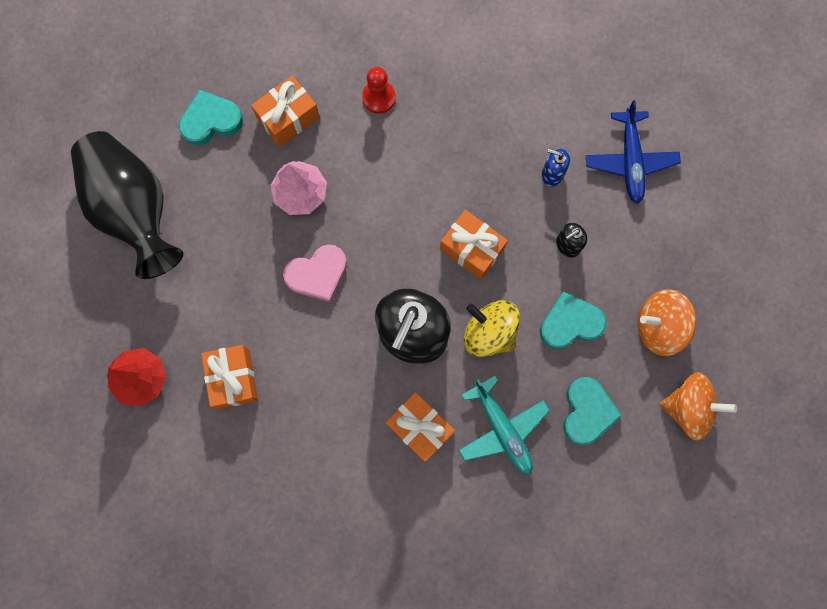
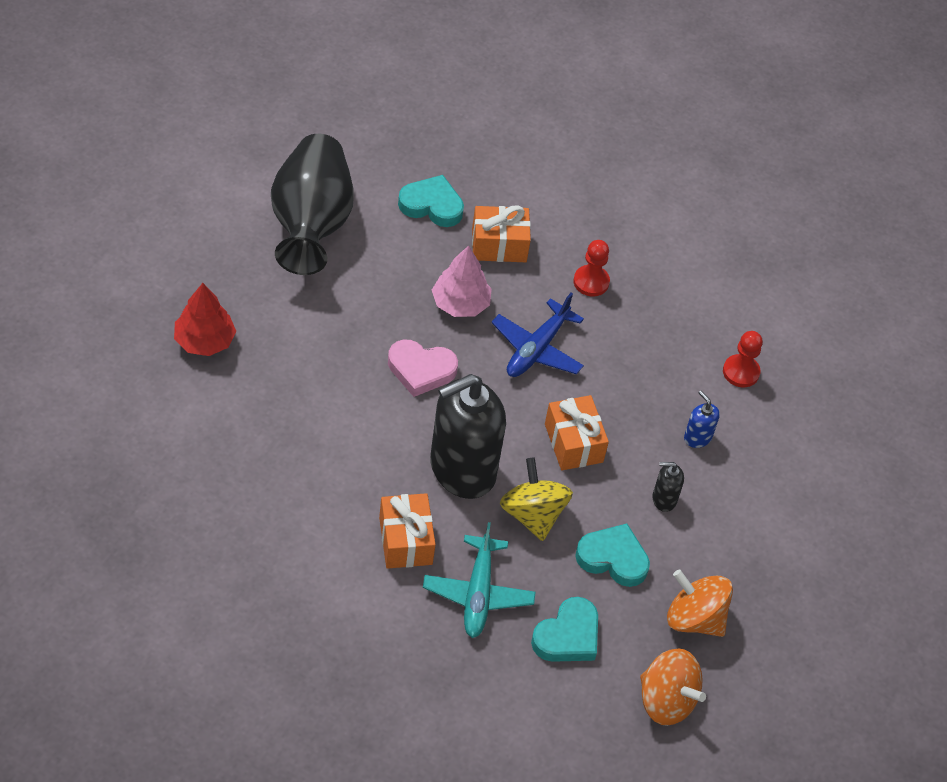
camera: 30 degrees right, 25 degrees down
(233, 379) = (280, 394): orange gift -> none
(540, 93) = (741, 372): none -> red pawn
(630, 161) = (780, 476): blue plane -> blue plane (537, 349)

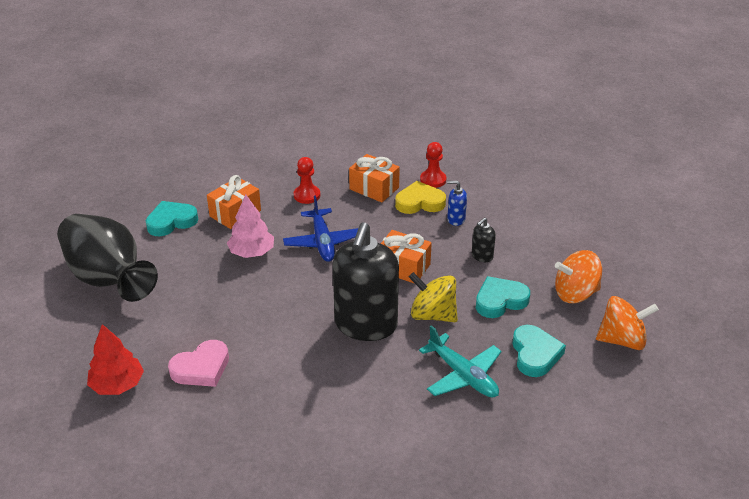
camera: 40 degrees left, 15 degrees down
(405, 541) = (387, 385): orange gift -> orange gift (374, 188)
(421, 370) = (274, 298): pink heart -> pink heart (201, 368)
(689, 386) = (419, 202): none -> yellow heart

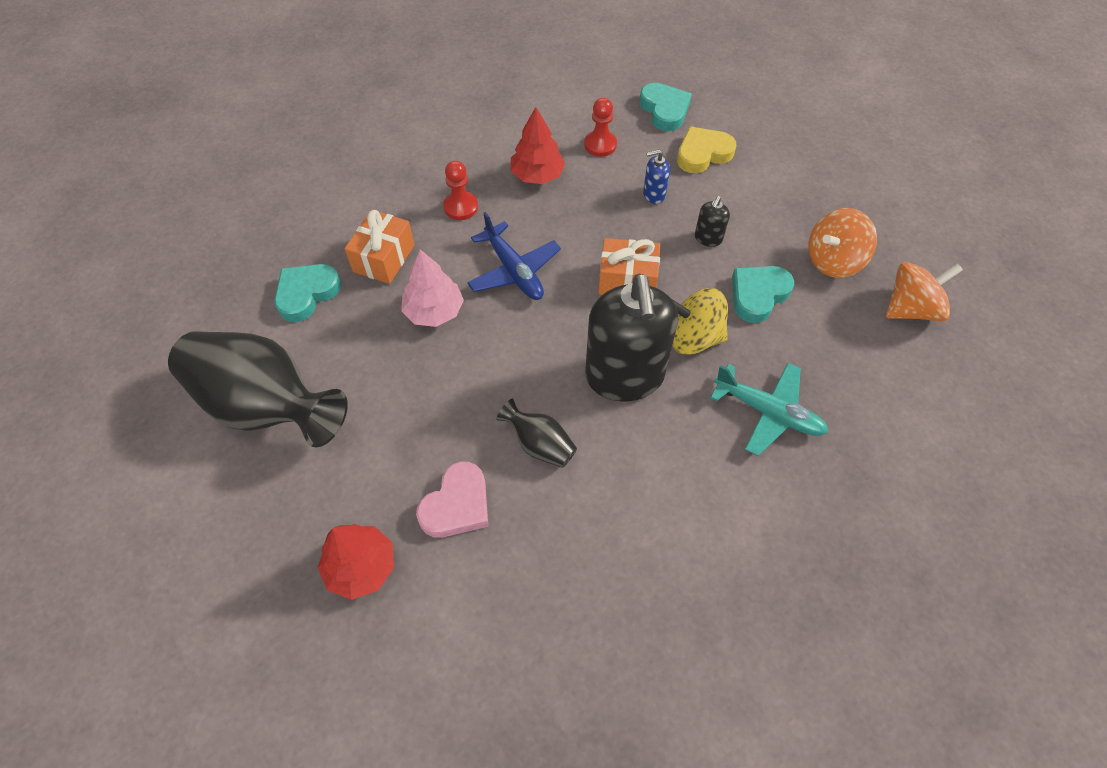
camera: 20 degrees left, 20 degrees up
(279, 349) = (539, 444): none -> black vase
(374, 188) = (537, 175): orange gift -> red tree
(419, 202) = (600, 181): yellow heart -> yellow heart (703, 154)
(535, 354) = (831, 357): turquoise heart -> turquoise heart (664, 110)

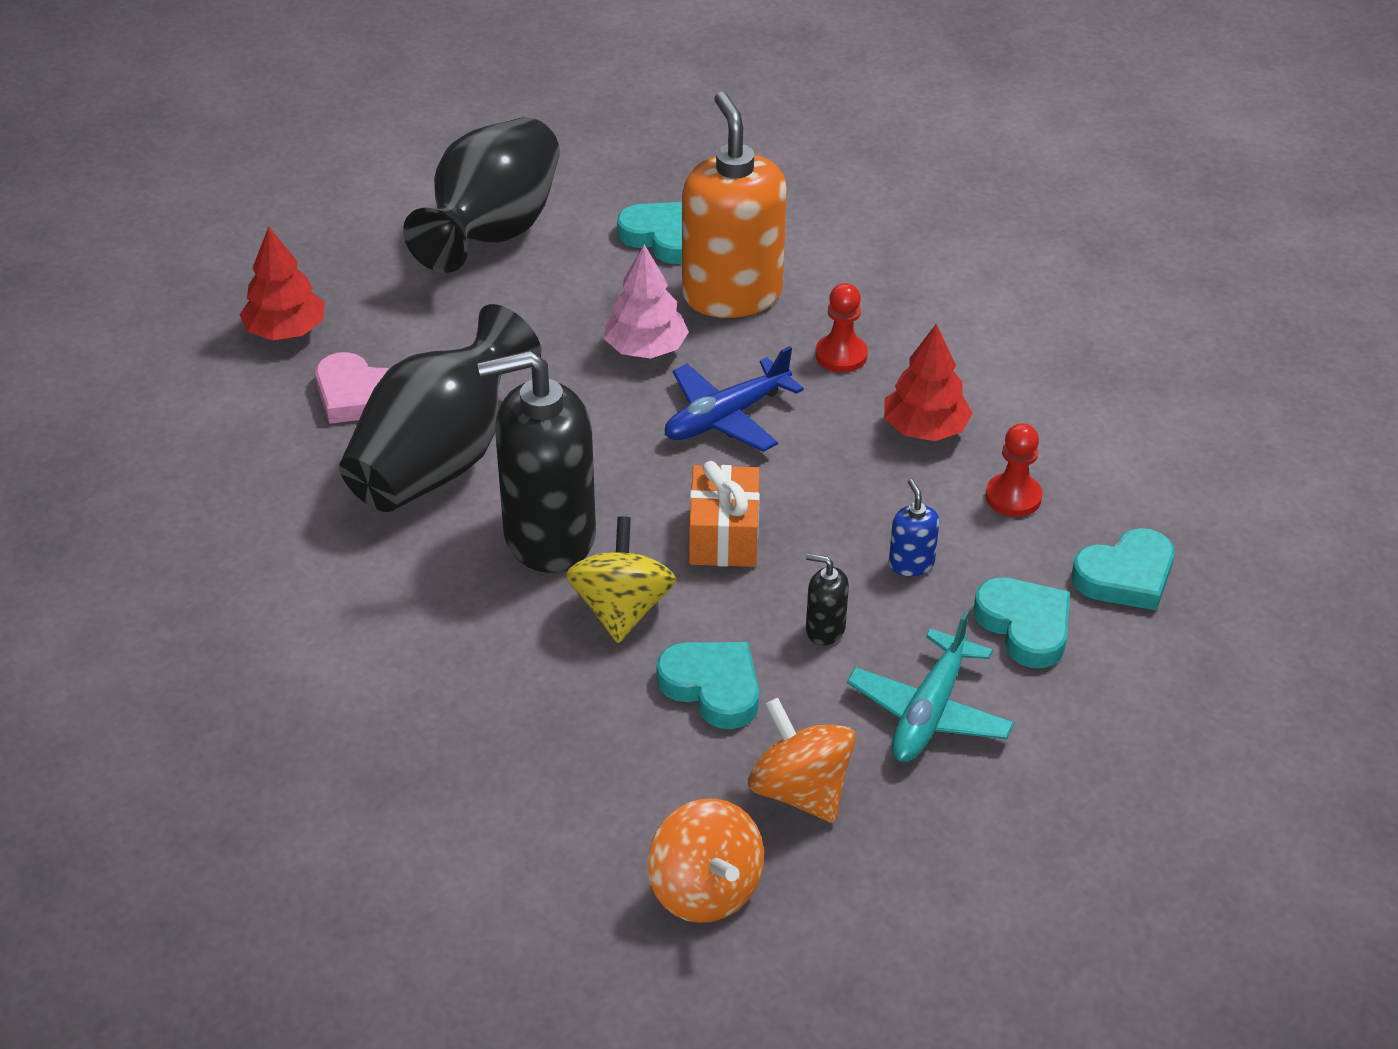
camera: 85 degrees right, 15 degrees down
(384, 258) = (732, 294): orange gift -> orange soap dispenser
(539, 444) = (440, 459): black vase -> black vase, size x2.19
(703, 154) = (1025, 626): yellow heart -> turquoise heart
(768, 412) = (493, 690): turquoise plane -> turquoise plane (929, 712)

